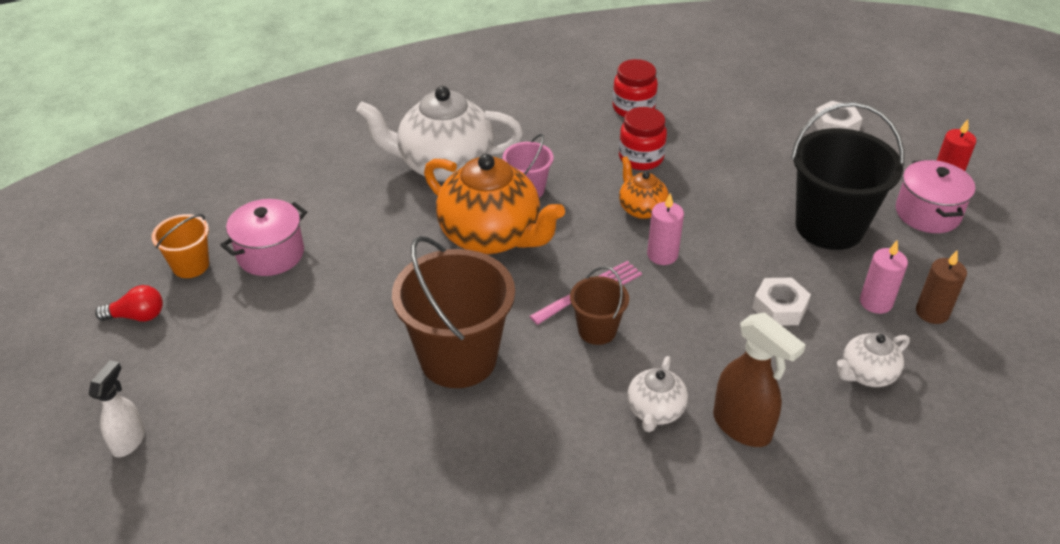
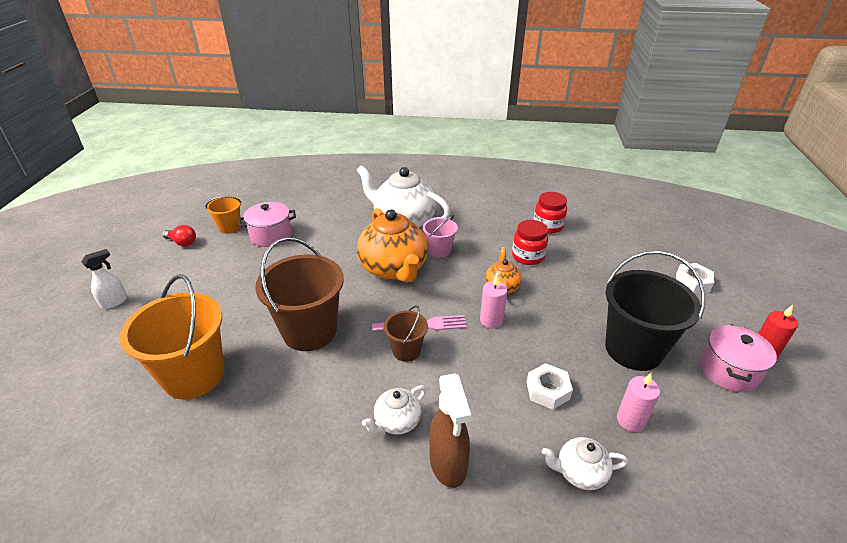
camera: 30 degrees right, 5 degrees down
(361, 476) = (194, 375): none -> orange bucket
(932, 312) = (676, 450): brown candle -> none

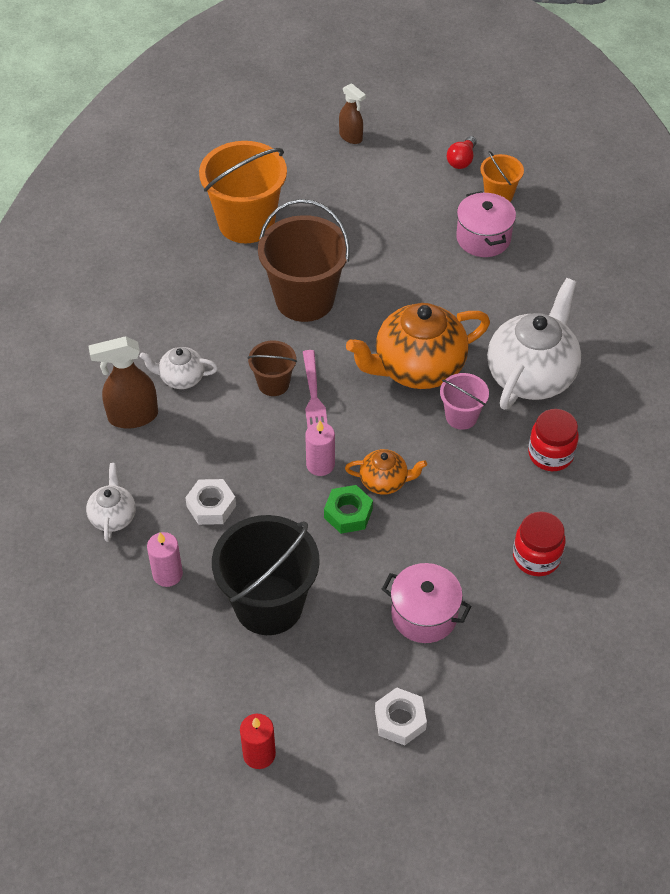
camera: 90 degrees right, 15 degrees up
(114, 302) = (351, 137): white spray bottle -> brown spray bottle
(396, 422) = (181, 378): white teapot -> white teapot turned 45 degrees counterclockwise
(528, 256) = (453, 519): red jar -> red jar (550, 454)
(535, 305) = (348, 513): none -> green nut
(728, 371) = (229, 698): pink pot -> pink pot (424, 615)

